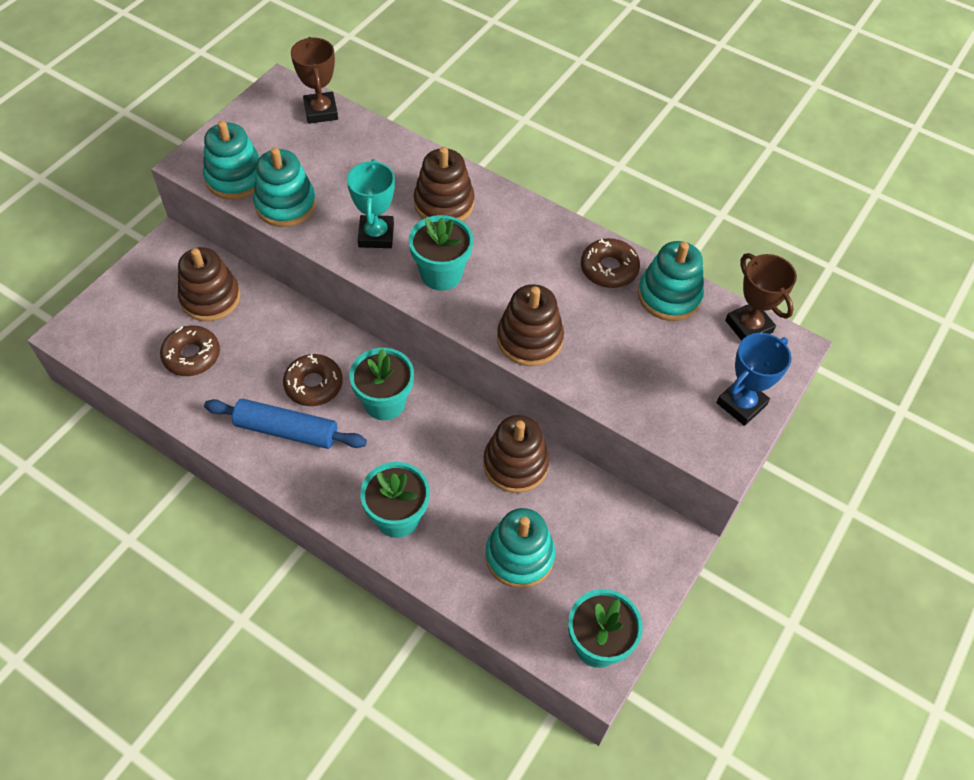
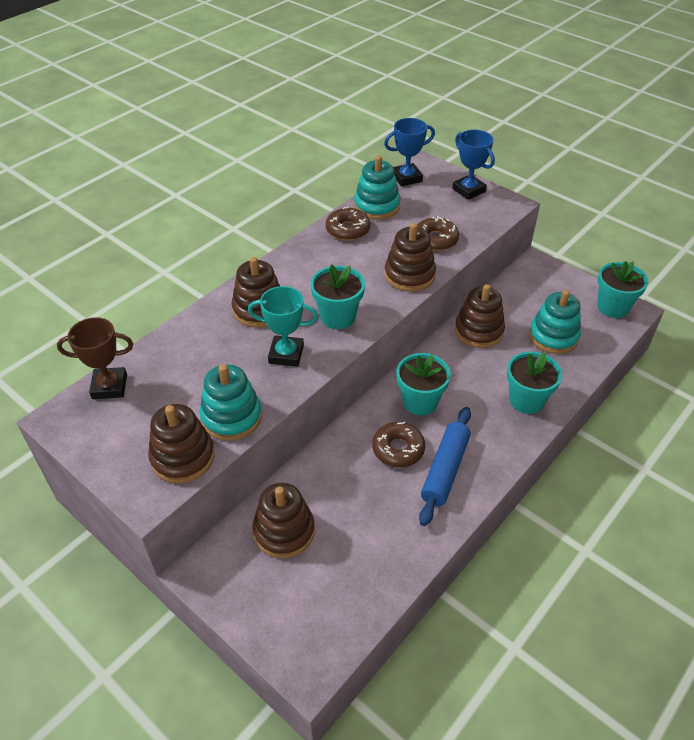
camera: 80 degrees left, 10 degrees down
(192, 356) = (355, 546): brown donut -> brown donut (435, 239)
(235, 178) = (183, 457): turquoise stacking toy -> brown stacking toy
(748, 326) = (407, 178): brown trophy -> blue trophy

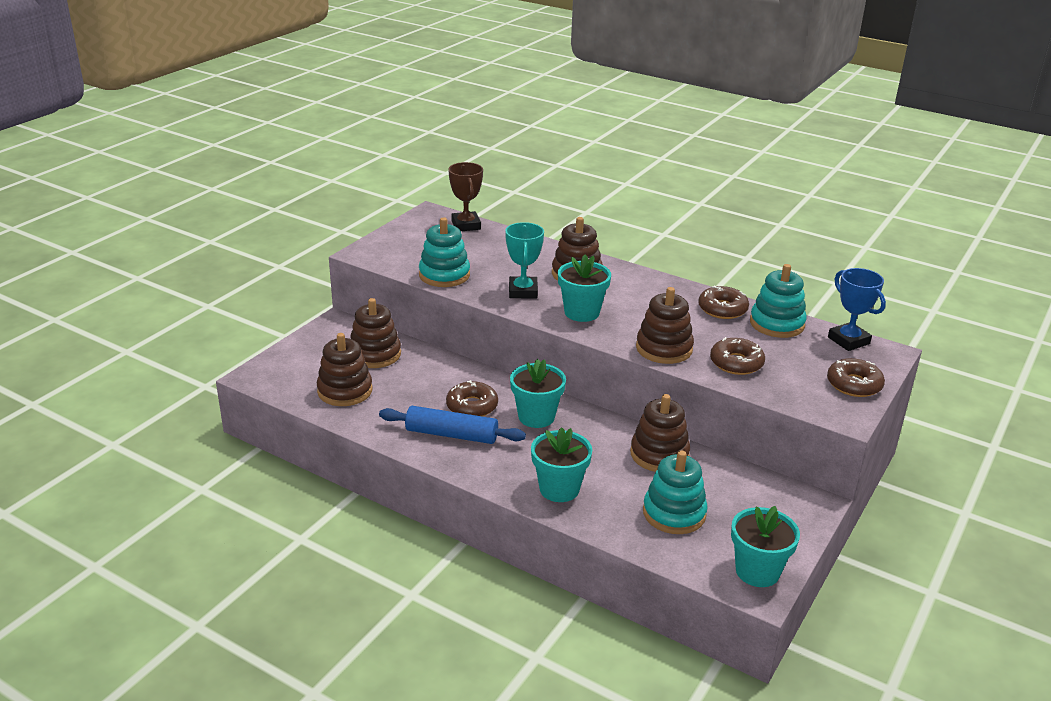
camera: 80 degrees right, 15 degrees down
(183, 457) = (400, 261): brown stacking toy -> brown stacking toy (345, 391)
(468, 190) = (854, 384): blue trophy -> brown donut

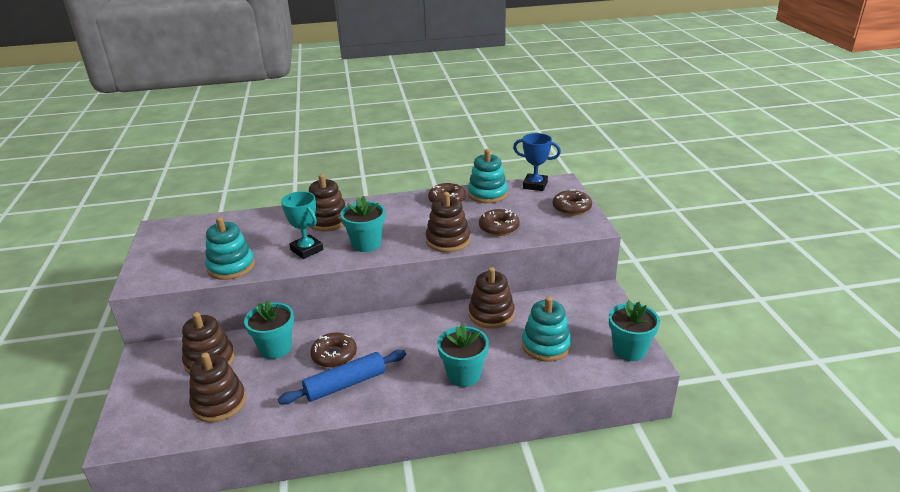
camera: 40 degrees left, 0 degrees up
(466, 225) = (200, 224): brown trophy -> none
(536, 417) = (387, 336): turquoise flower pot -> turquoise flower pot (275, 348)

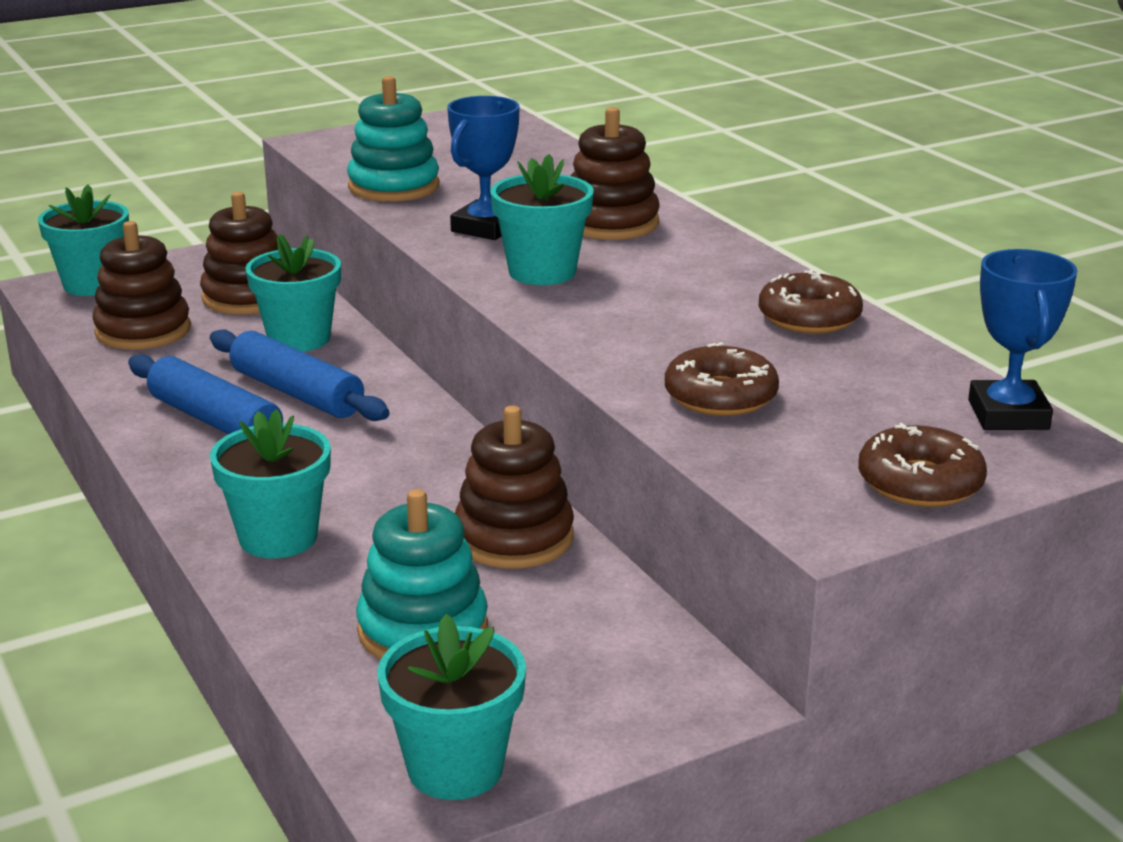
camera: 70 degrees right, 5 degrees down
(134, 420) = (93, 284): none -> turquoise flower pot
(307, 250) = (486, 228): turquoise trophy -> blue trophy
(334, 355) = (297, 393): brown donut -> blue rolling pin
(448, 240) = (613, 347): brown stacking toy -> none
(487, 194) = (888, 359): turquoise stacking toy -> none

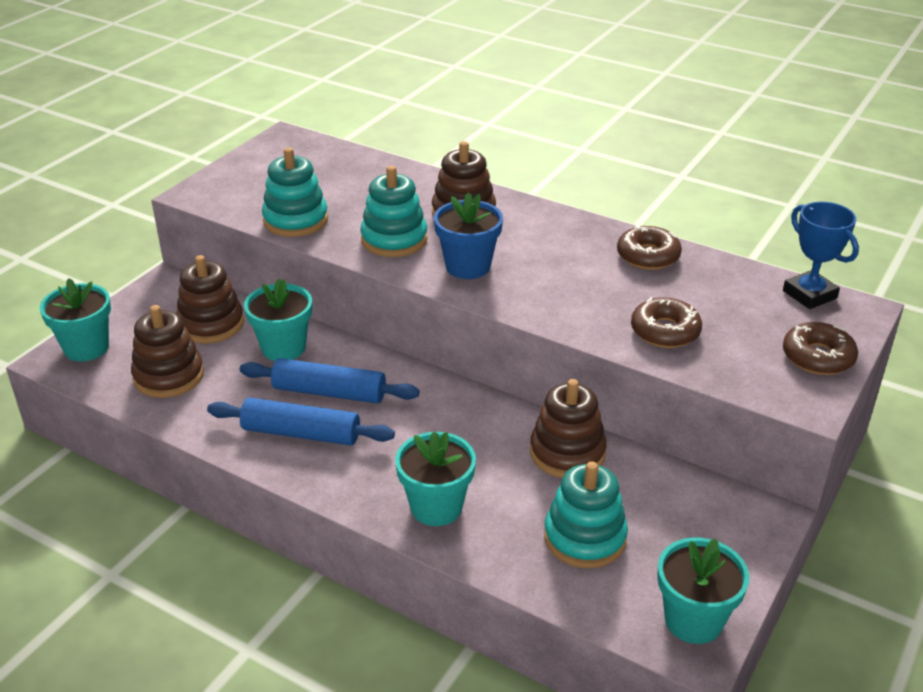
camera: 30 degrees left, 10 degrees up
(486, 228) = (394, 239): blue trophy -> turquoise stacking toy
(542, 272) = (468, 266): turquoise flower pot -> blue flower pot

